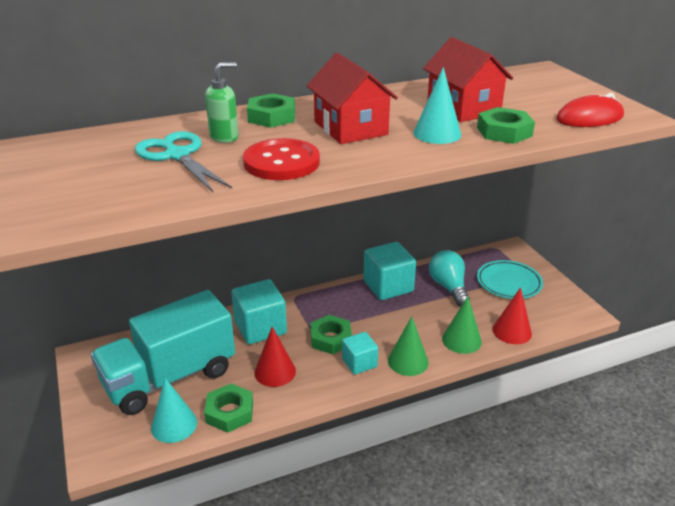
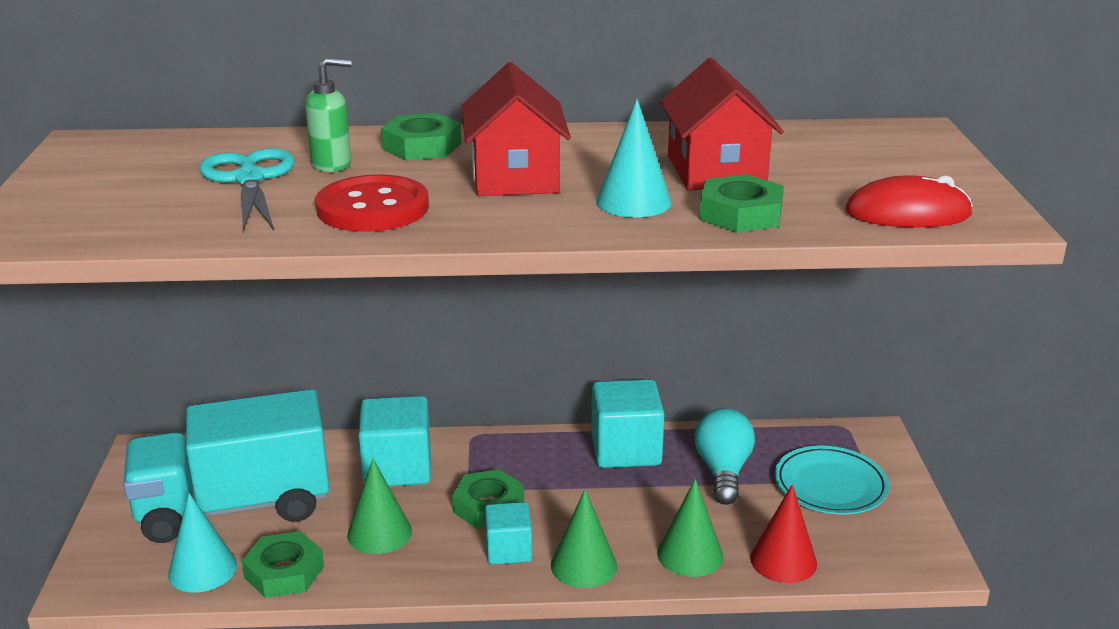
camera: 20 degrees right, 5 degrees down
(275, 371) = (379, 533): red cone -> green cone

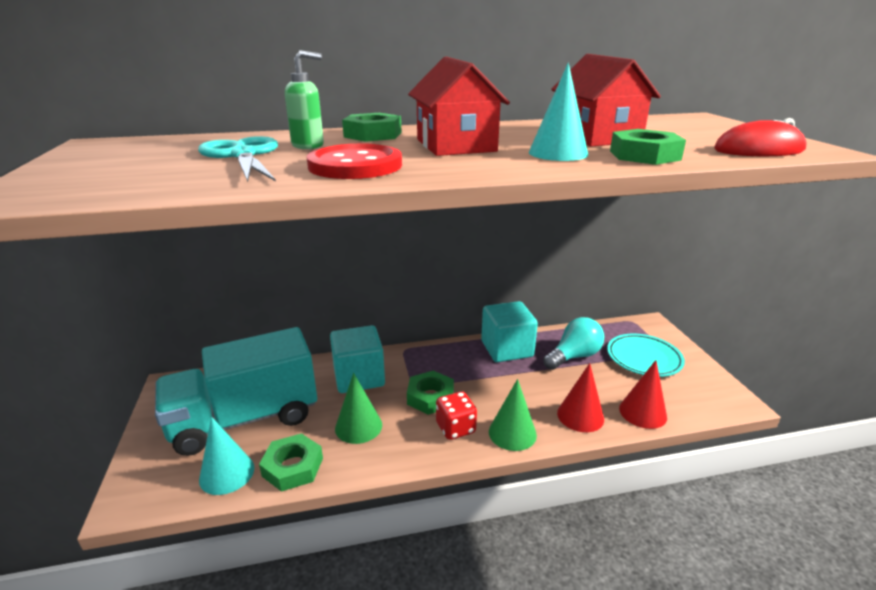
camera: 10 degrees left, 0 degrees up
(508, 550) = (455, 428): turquoise cube -> red dice
(690, 554) = (580, 416): green cone -> red cone
(723, 471) = (574, 356): turquoise light bulb -> turquoise light bulb turned 60 degrees clockwise

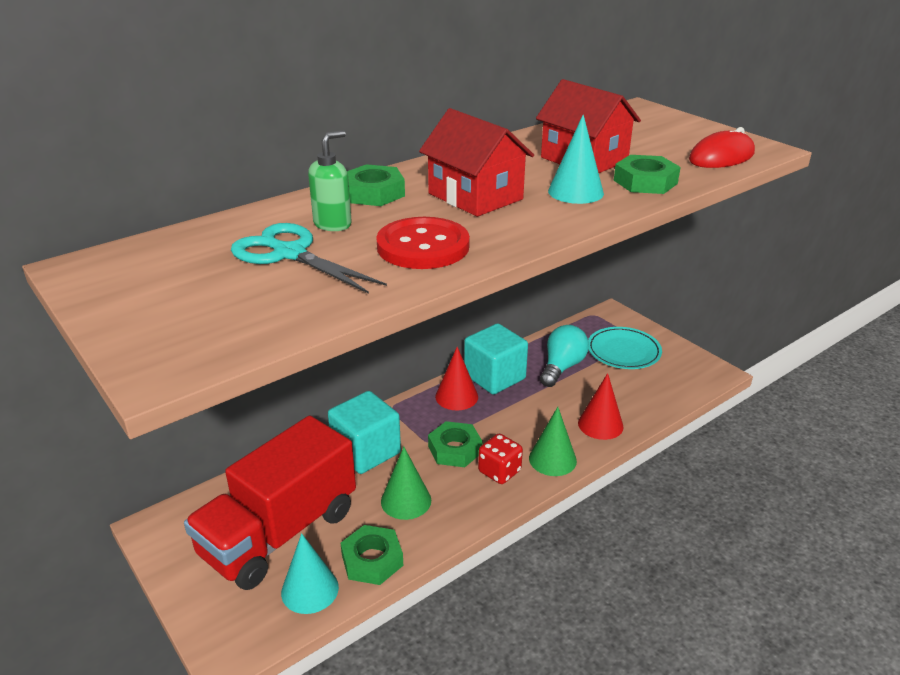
camera: 25 degrees left, 5 degrees up
(245, 419) = (279, 533): turquoise truck -> red truck
(642, 412) = (649, 405): red cone -> red cone (456, 396)

